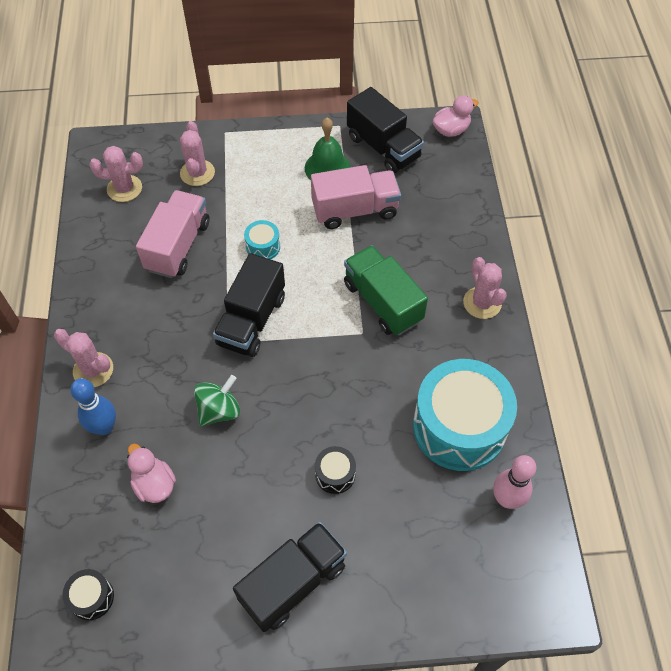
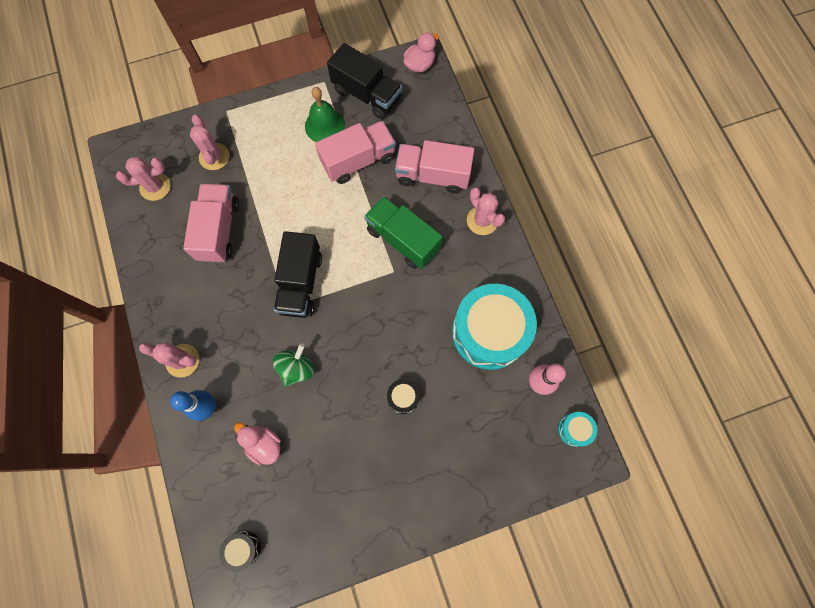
camera: 15 degrees left, 15 degrees up
(263, 246) = (291, 213): turquoise drum -> turquoise drum (574, 429)
(293, 582) = (394, 493): black truck -> none
(436, 243) = (432, 175): none -> pink truck

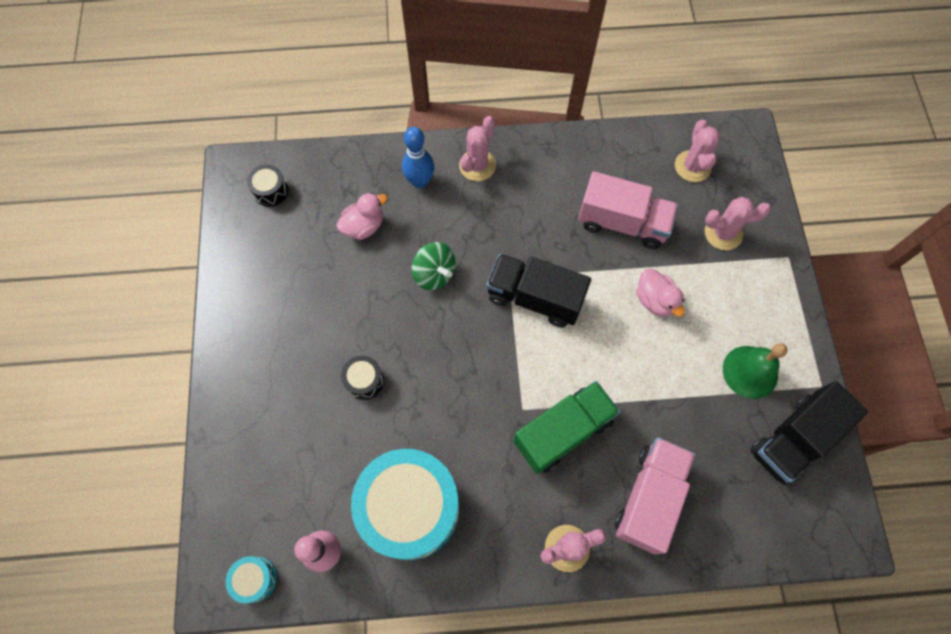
camera: 105 degrees right, 5 degrees down
(358, 161) = (689, 403): pink truck -> none
(419, 64) = (838, 530): pink duck -> pink duck (655, 300)

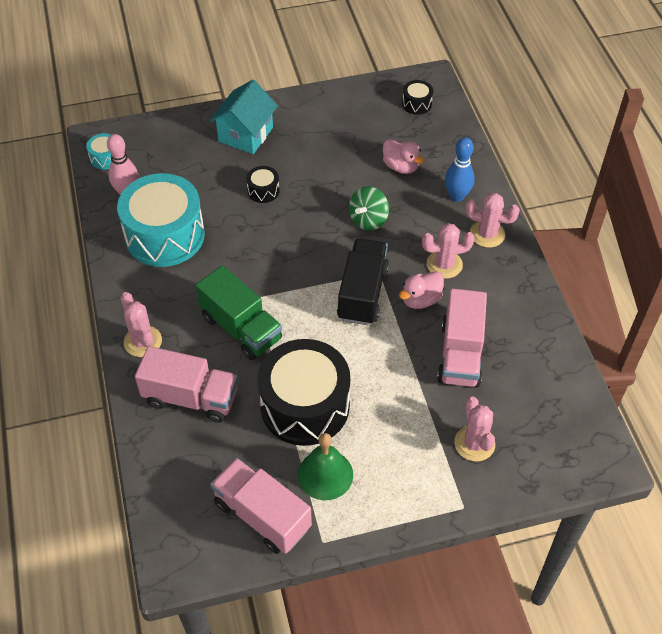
camera: 80 degrees right, 15 degrees down
(264, 389) = (245, 134): none -> turquoise house
(655, 300) = (383, 388): pink duck -> pink duck (421, 300)
(670, 379) = (305, 406): none -> black drum
(692, 166) = (547, 411): pink cactus -> pink cactus (444, 264)
(793, 439) = (262, 515): black truck -> pink truck

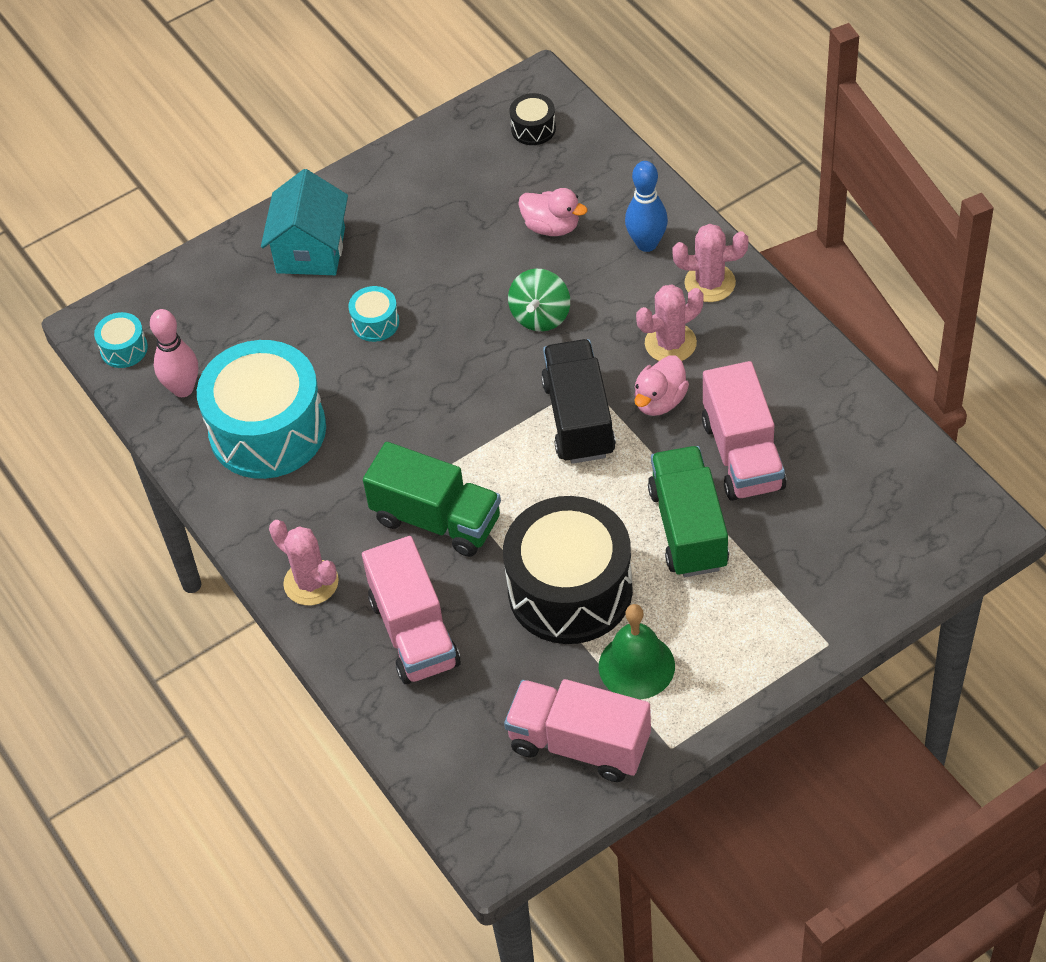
camera: 15 degrees left, 0 degrees up
(191, 398) = (414, 632): pink truck -> pink truck turned 75 degrees clockwise
(263, 191) = (375, 323): black drum -> turquoise drum
(402, 391) = (688, 528): none -> green truck
(474, 443) = (808, 561): pink cactus -> none

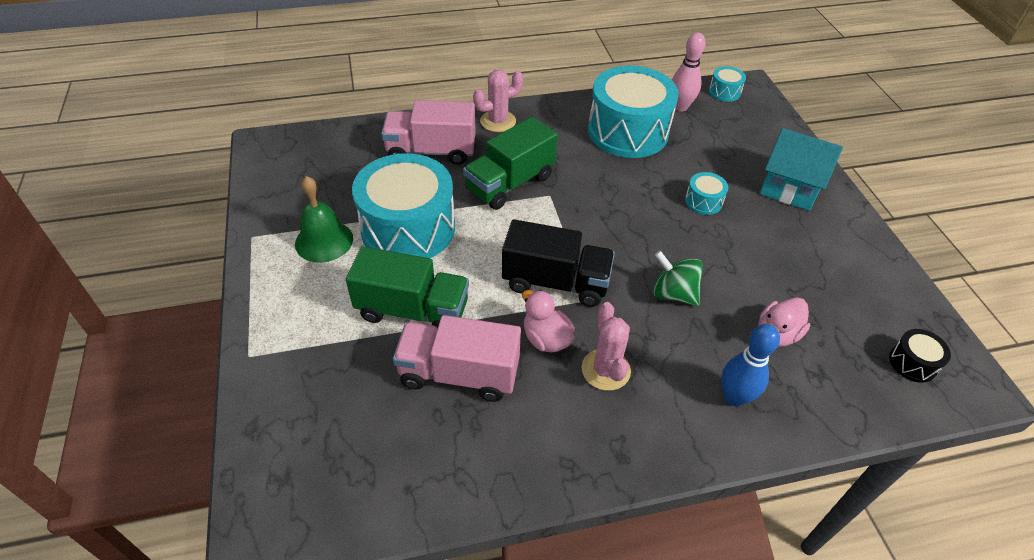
camera: 105 degrees right, 5 degrees down
(570, 590) = (408, 228): black drum -> turquoise drum
(579, 744) = (294, 196): pink truck -> none
(710, 283) = (666, 429): pink cactus -> none

